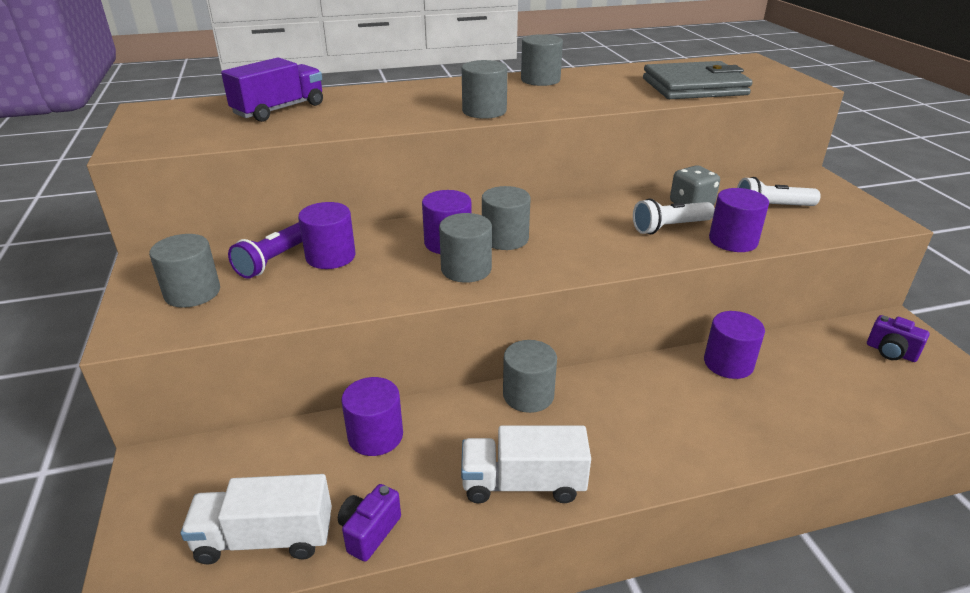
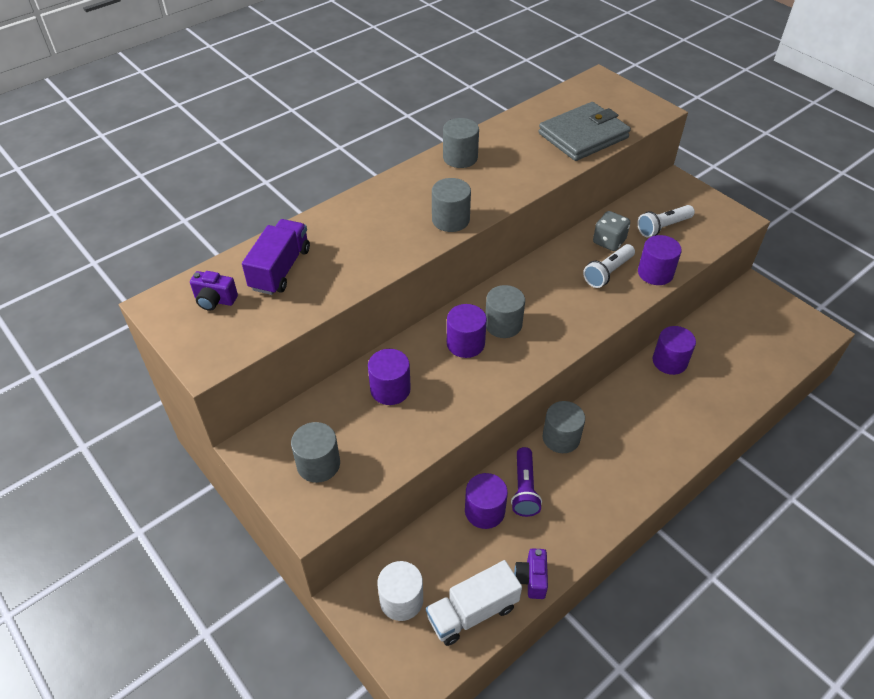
camera: 25 degrees left, 15 degrees up
(199, 490) = (401, 600): none -> white cylinder
(273, 261) = (350, 409): purple flashlight -> purple flashlight (524, 489)
(466, 269) = (498, 366): grey cylinder -> none
(523, 484) = (599, 506): white truck -> none
(891, 352) = (759, 315): purple camera -> purple camera (215, 300)

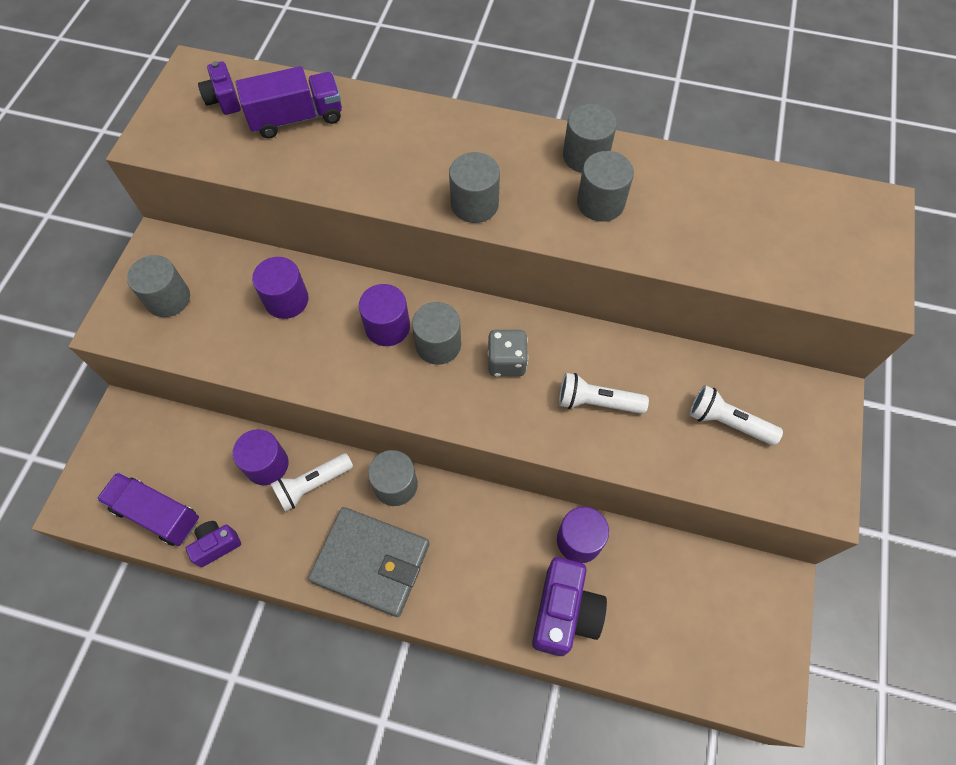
camera: 55 degrees right, 15 degrees up
(401, 600) = (139, 451): white cylinder -> none
(472, 612) = (157, 514): white truck -> purple truck
(502, 169) = (600, 203): none -> grey cylinder
(524, 489) = (312, 485): purple flashlight -> white flashlight
(583, 136) = (740, 246): grey wallet -> grey wallet (371, 562)
(609, 242) = (650, 378): grey dice -> grey dice (506, 362)
(655, 273) = (637, 452): purple cylinder -> none
(714, 395) = (564, 612): none -> purple camera

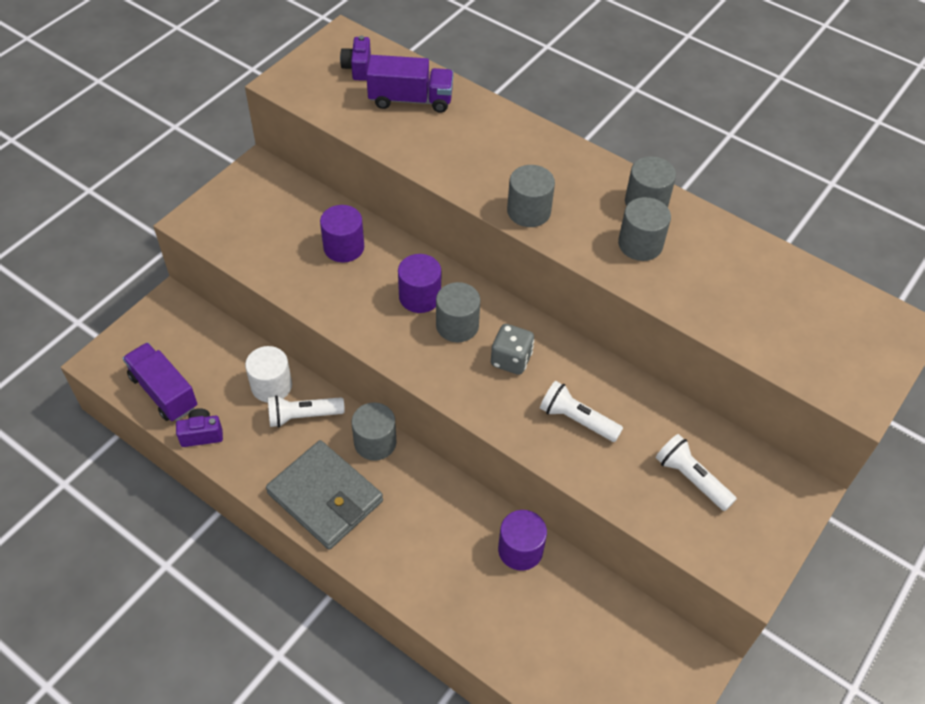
camera: 20 degrees right, 10 degrees down
(168, 298) = (247, 214): grey cylinder -> none
(267, 465) = (271, 386): purple cylinder -> white cylinder
(564, 612) = (478, 604): purple camera -> none

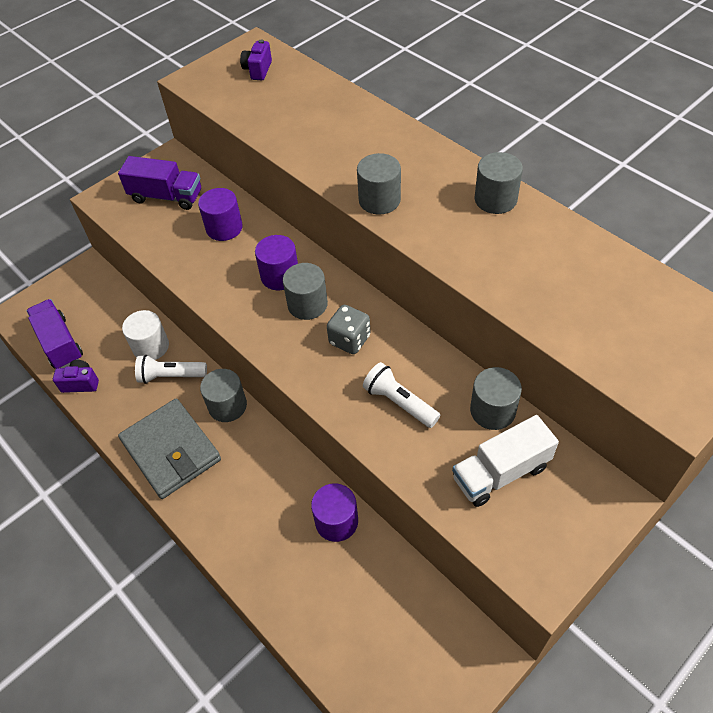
camera: 15 degrees right, 0 degrees up
(410, 99) = (297, 98): purple truck -> purple truck (166, 196)
(640, 244) = (480, 237): grey cylinder -> grey cylinder (492, 410)
(691, 479) = (500, 472): white flashlight -> white truck

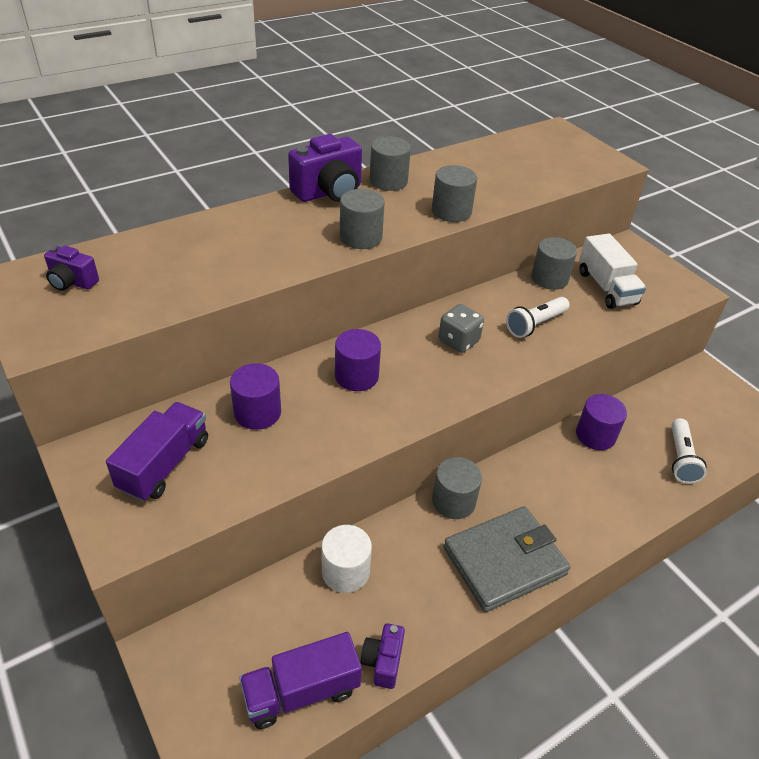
camera: 85 degrees left, 10 degrees down
(170, 376) = (398, 553): white flashlight -> white flashlight (681, 459)
(307, 304) = (404, 362): grey cylinder -> grey cylinder (451, 211)
(449, 163) = (329, 192): none -> purple camera

